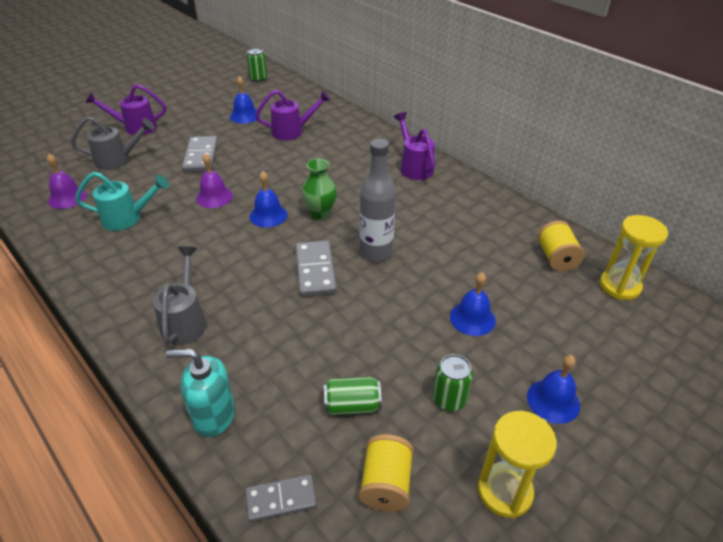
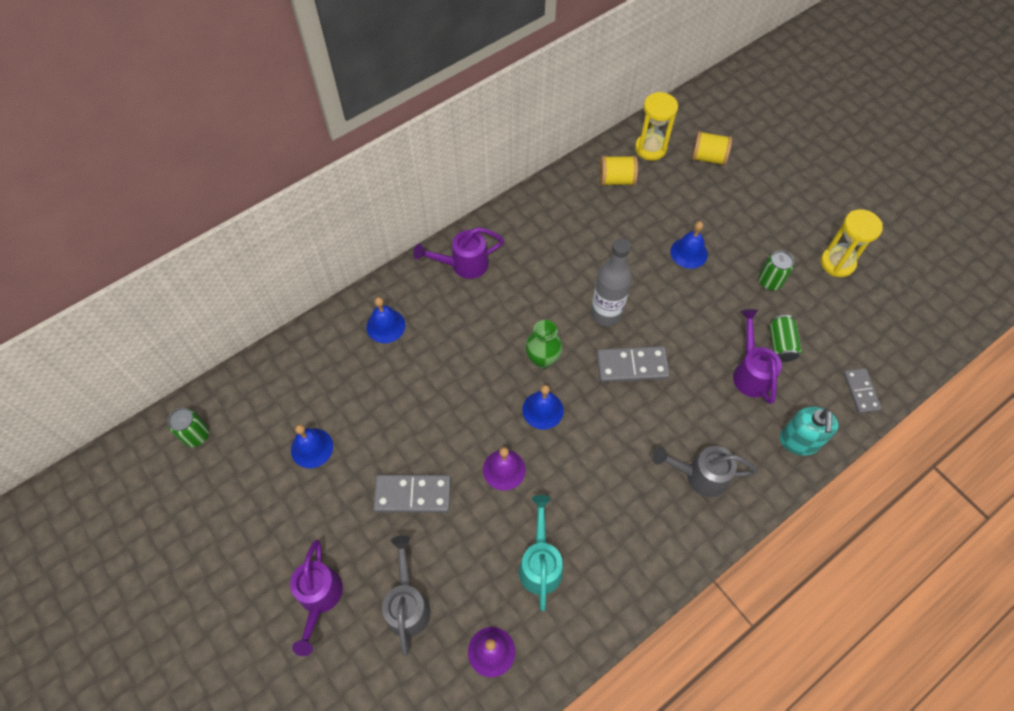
camera: 85 degrees left, 20 degrees up
(292, 131) = (365, 387): purple watering can -> purple watering can (750, 372)
(386, 484) = (841, 328): yellow spool -> yellow spool (708, 158)
(553, 401) = (765, 220): blue bell -> blue bell (385, 326)

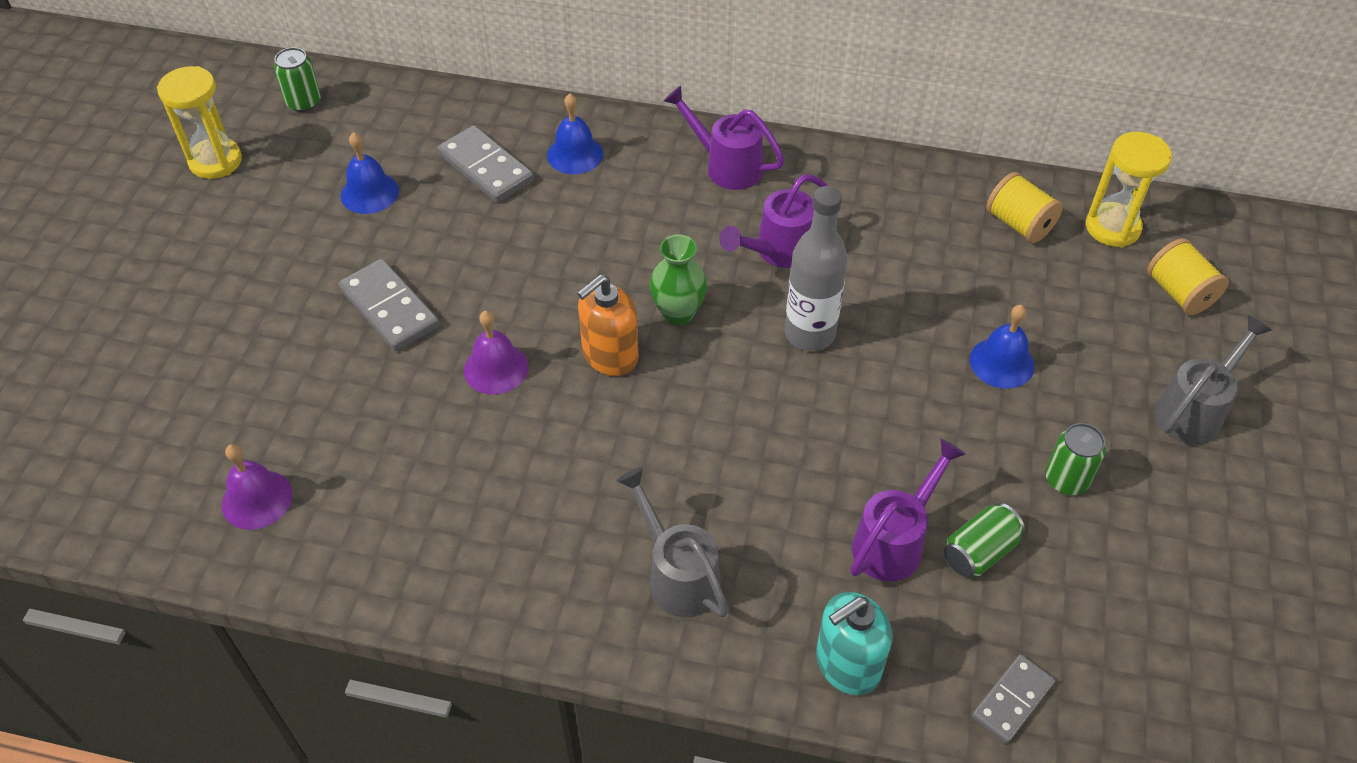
camera: 50 degrees right, 10 degrees down
(319, 598) = (203, 309): purple watering can -> purple watering can (778, 251)
(407, 604) = (254, 387): grey watering can -> grey watering can (1194, 410)
(540, 563) = (405, 478): turquoise watering can -> none
(542, 410) = (610, 355): blue bell -> orange soap dispenser
(632, 366) = (762, 405): grey domino -> grey domino (485, 168)
(837, 263) = (1199, 544): yellow hourglass -> yellow hourglass (215, 161)

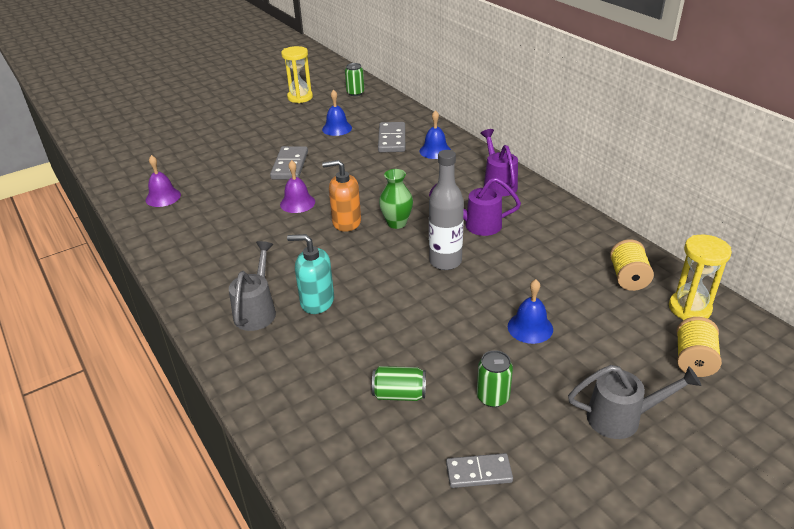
camera: 45 degrees right, 15 degrees down
(847, 665) = (272, 392): turquoise soap dispenser -> turquoise soap dispenser (317, 301)
(894, 541) = (364, 362): purple watering can -> none
(1012, 700) = (322, 465): grey domino -> grey domino (479, 472)

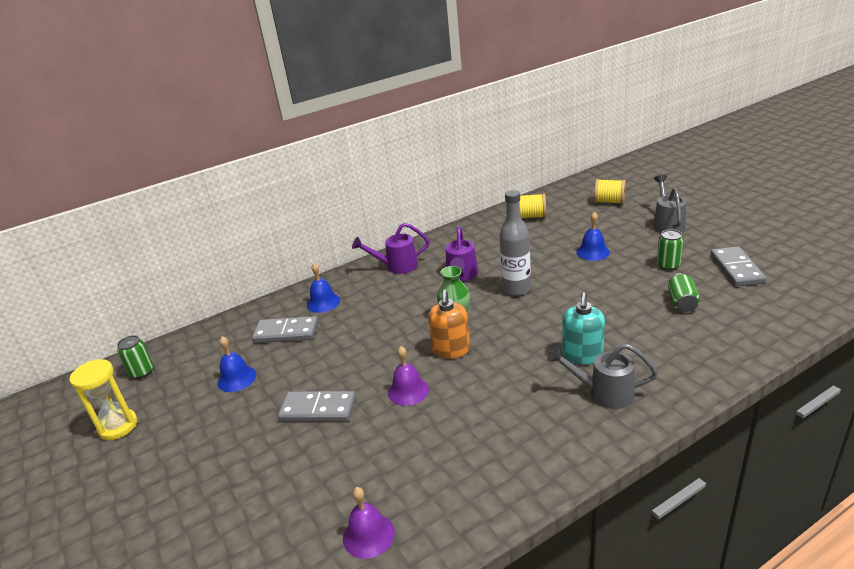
camera: 85 degrees left, 5 degrees down
(479, 472) = (736, 269): grey domino -> grey domino, size x1.52
(689, 308) = (560, 200): yellow hourglass -> none

